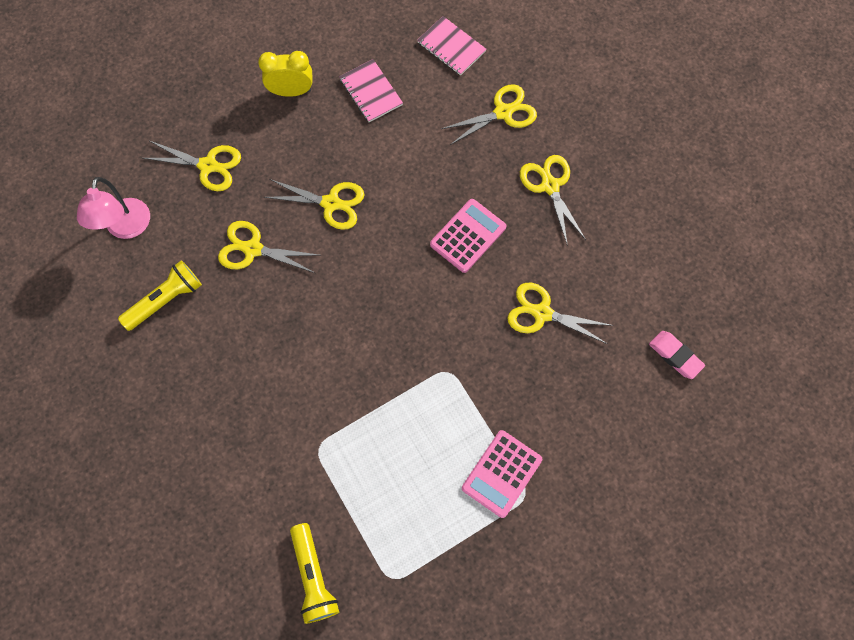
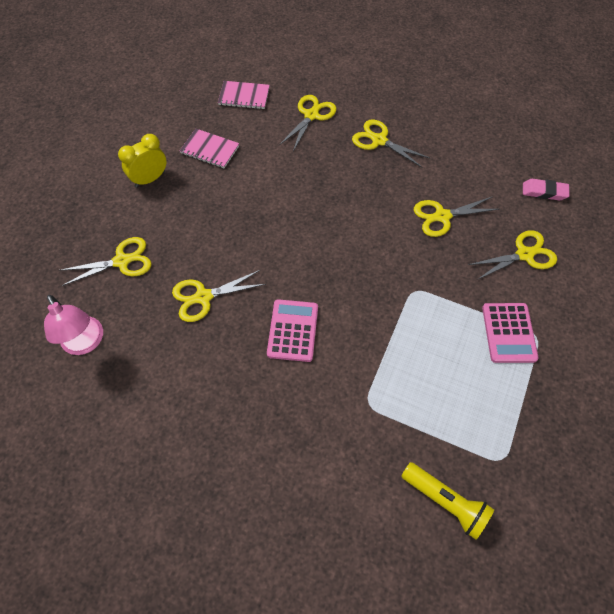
camera: 35 degrees left, 10 degrees down
(166, 300) = (160, 375): yellow flashlight -> none
(331, 203) = (239, 233): yellow scissors -> yellow scissors (524, 254)
(468, 236) = (352, 199): pink calculator -> pink calculator (292, 330)

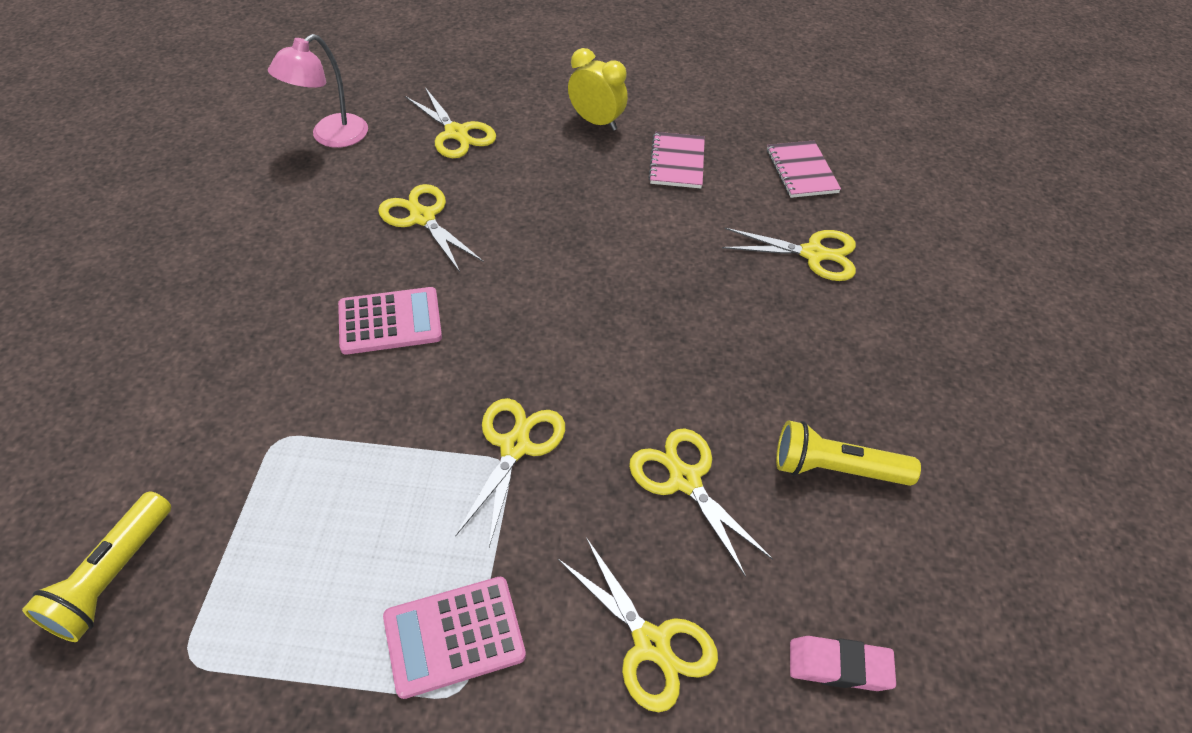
camera: 70 degrees right, 10 degrees down
(379, 140) = (812, 352): yellow scissors -> yellow scissors (515, 446)
(449, 157) = (835, 469): none -> yellow flashlight
(544, 192) = (839, 666): pink eraser -> pink eraser turned 75 degrees counterclockwise

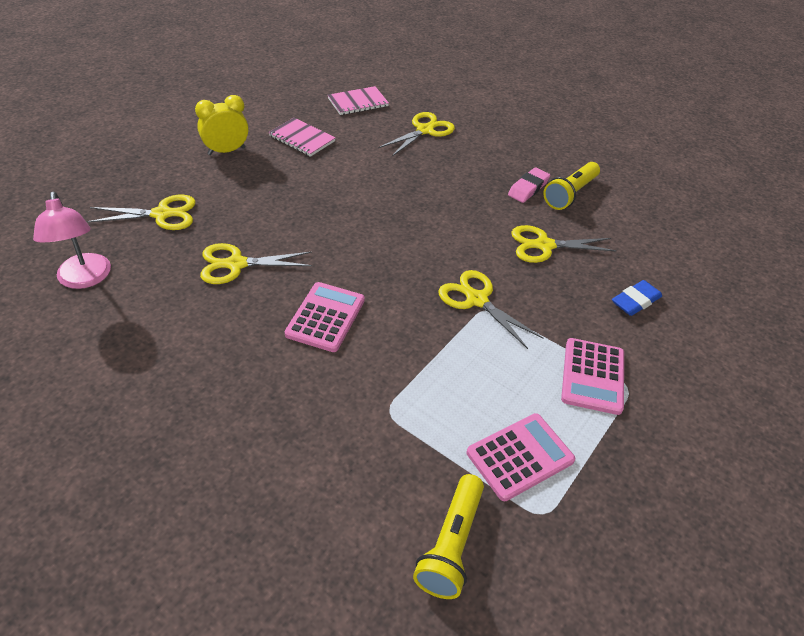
camera: 60 degrees left, 5 degrees down
(112, 577) = (451, 545): yellow flashlight -> yellow flashlight turned 60 degrees clockwise
(268, 598) = (520, 456): none -> pink calculator
(651, 644) = (635, 301): yellow scissors -> blue eraser
(801, 171) = (358, 102): pink notebook -> pink notebook turned 45 degrees counterclockwise
(839, 666) = (676, 246): pink eraser -> pink eraser (528, 188)

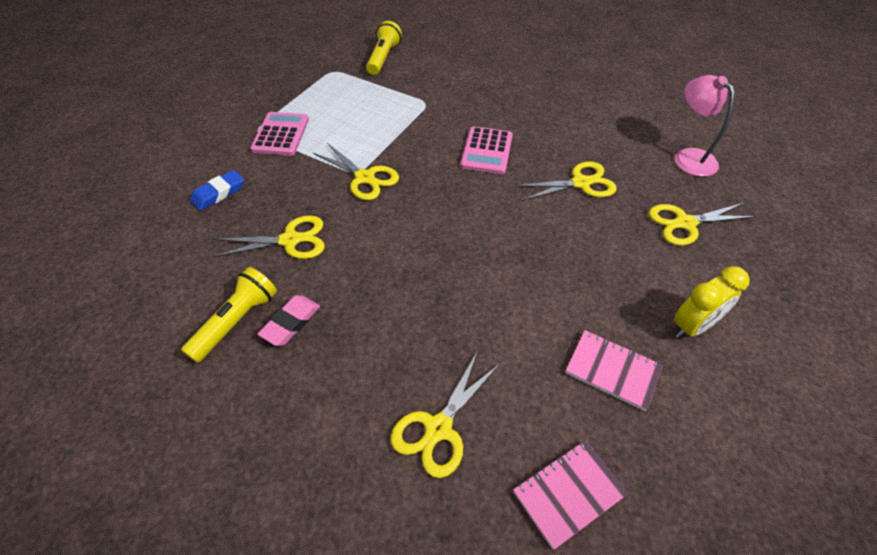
camera: 175 degrees right, 5 degrees up
(520, 456) = (342, 91): pink calculator -> none

